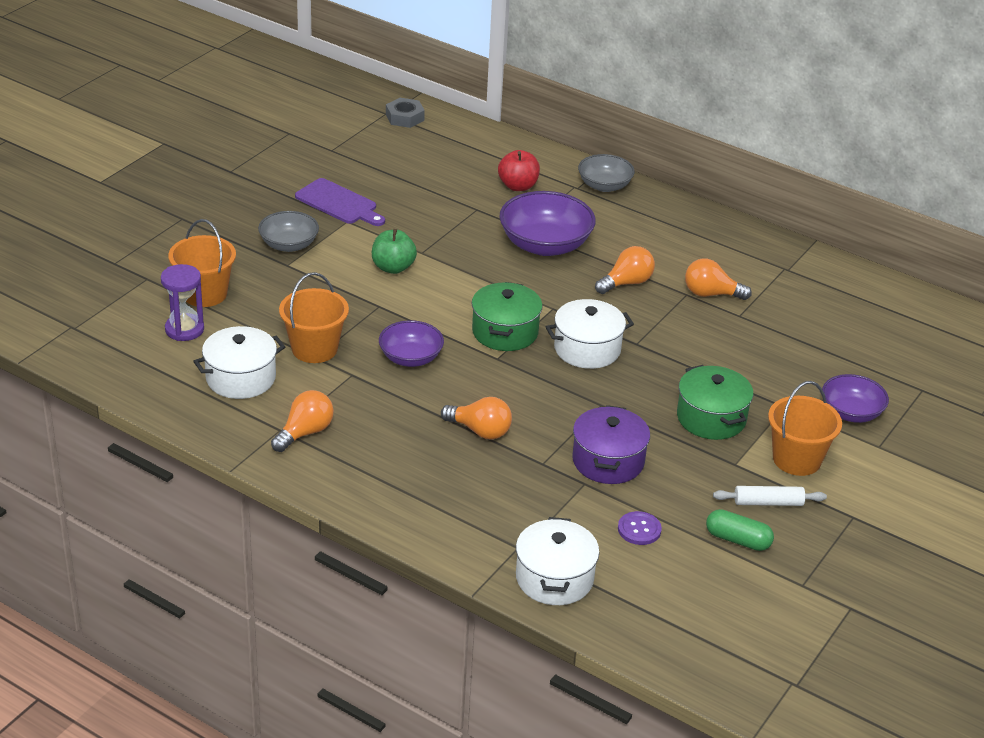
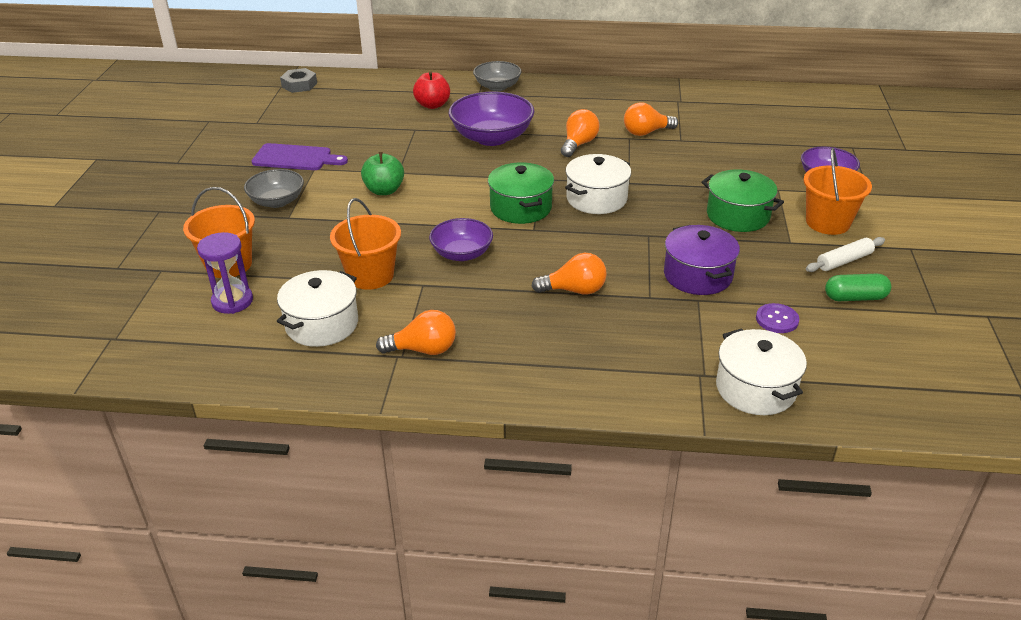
camera: 25 degrees left, 0 degrees up
(305, 433) = (423, 350): orange light bulb -> orange light bulb turned 75 degrees clockwise

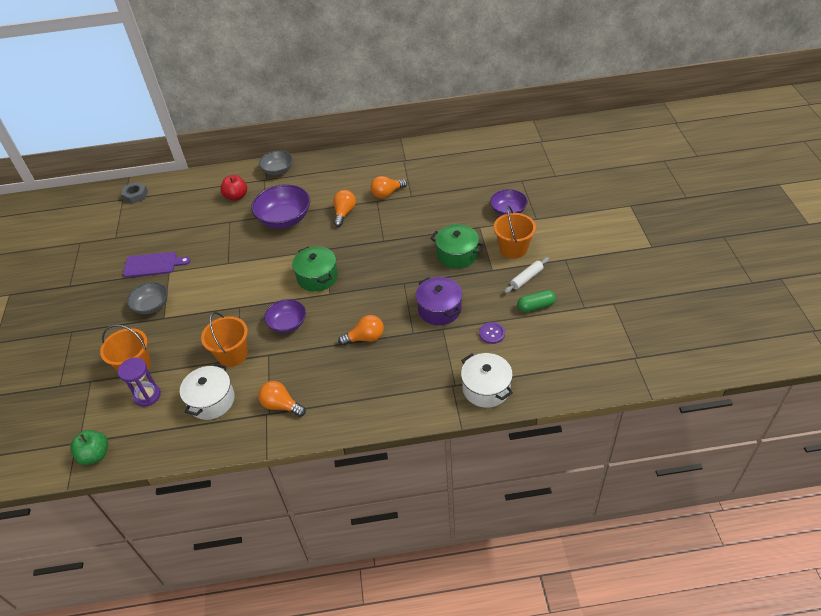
camera: 10 degrees left, 10 degrees up
(384, 190) = (222, 281): green apple -> green apple (95, 455)
(423, 350) = (281, 405): orange light bulb -> orange light bulb turned 135 degrees counterclockwise
(596, 199) = (365, 259): white pot -> none

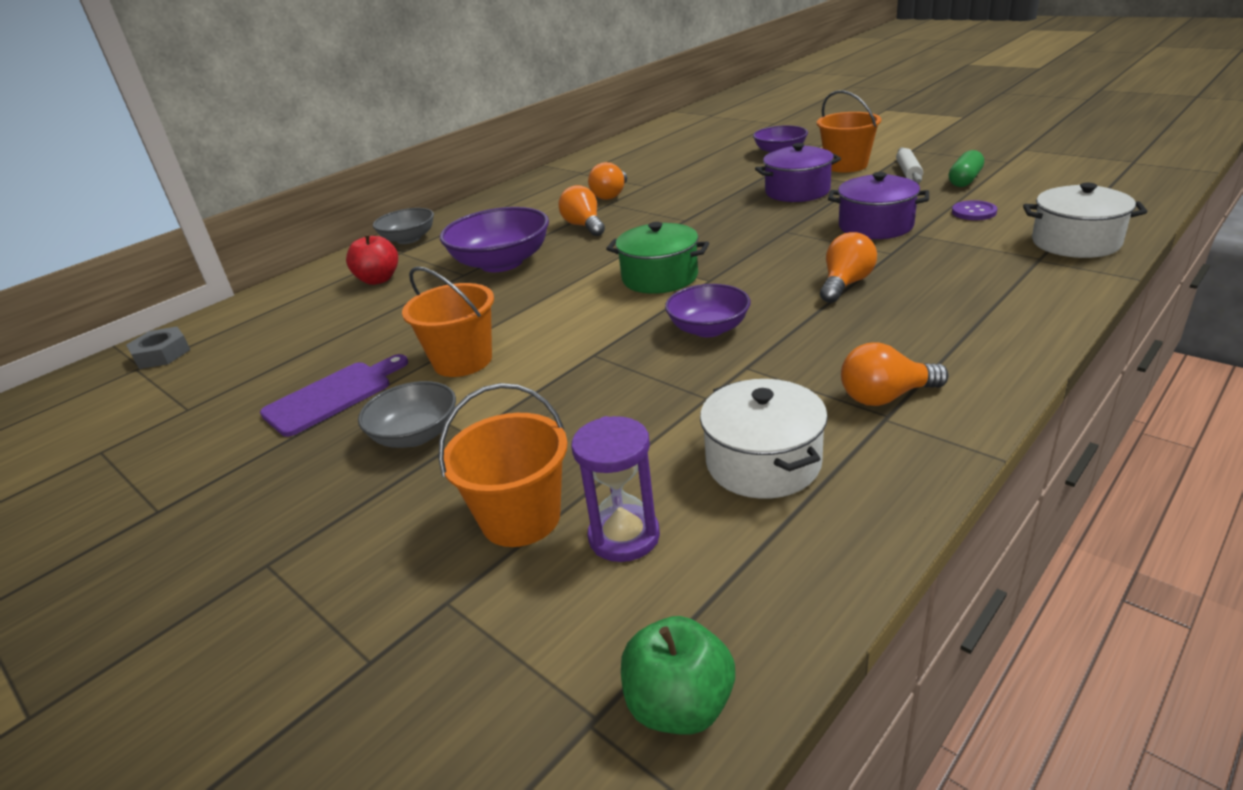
camera: 40 degrees left, 15 degrees down
(232, 355) = (687, 399): orange bucket -> orange bucket (463, 361)
(457, 255) = (797, 191): green pot -> purple pot

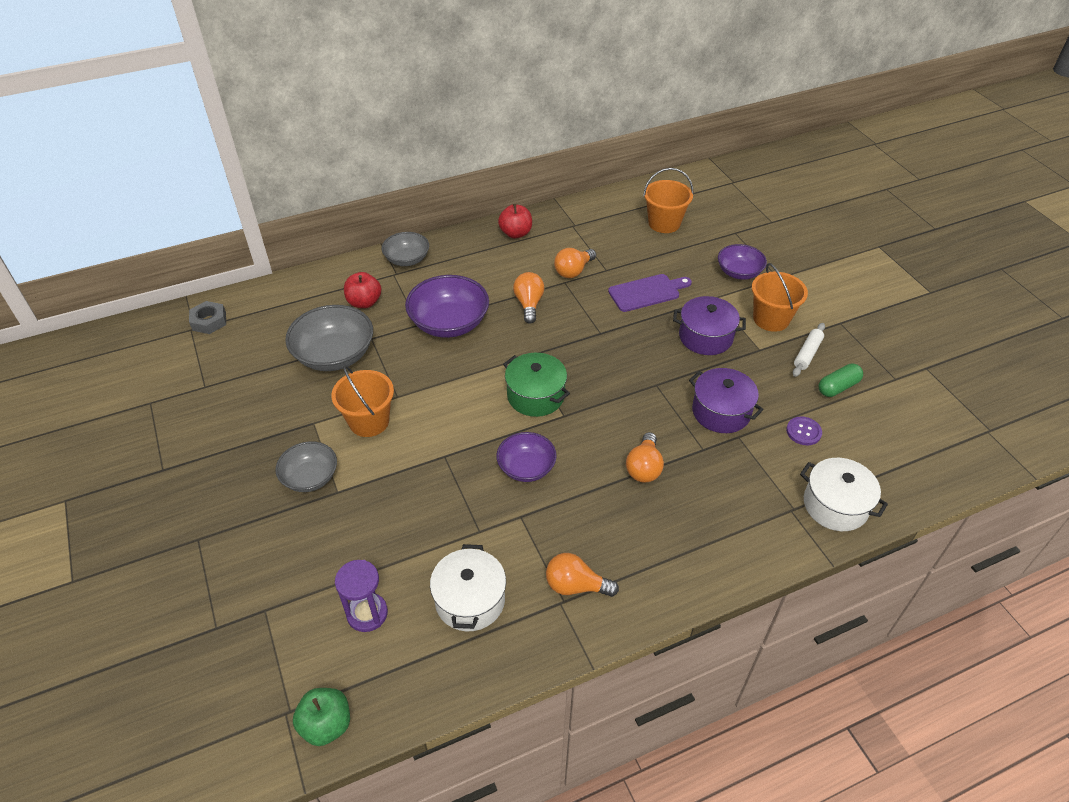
camera: 20 degrees right, 15 degrees up
(333, 396) = (284, 417): purple cutting board -> purple cutting board (647, 292)
(369, 326) = (334, 355): none -> grey bowl
(521, 518) = (327, 573): orange bucket -> orange bucket (664, 223)
(522, 192) = (516, 233): none -> red apple
(845, 284) = (644, 467): orange light bulb -> orange light bulb turned 135 degrees clockwise

